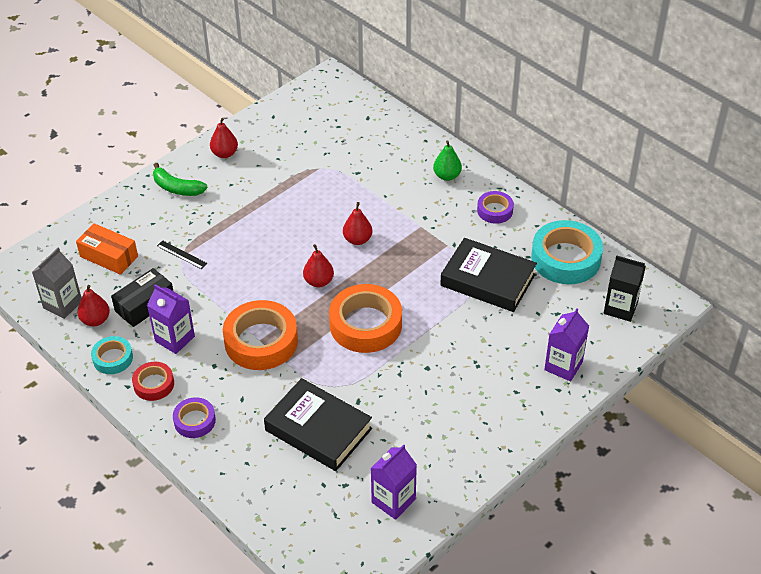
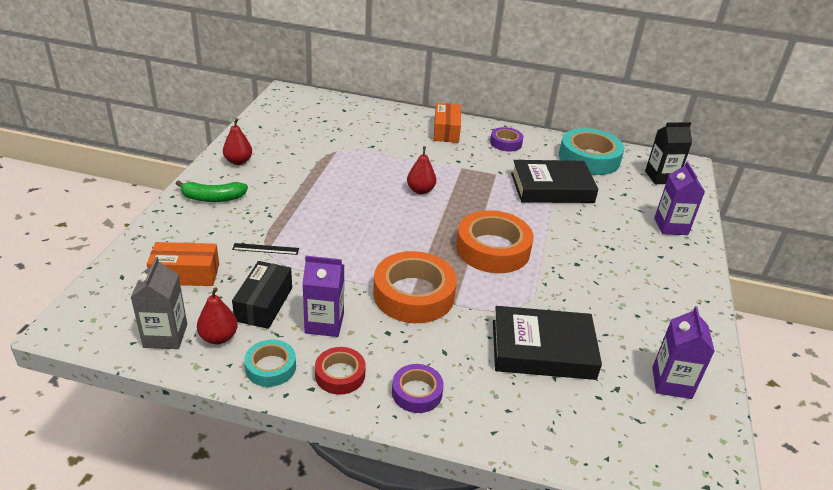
camera: 35 degrees left, 10 degrees down
(319, 281) = (419, 230): red pear -> none
(447, 176) = (446, 131): green pear -> orange box

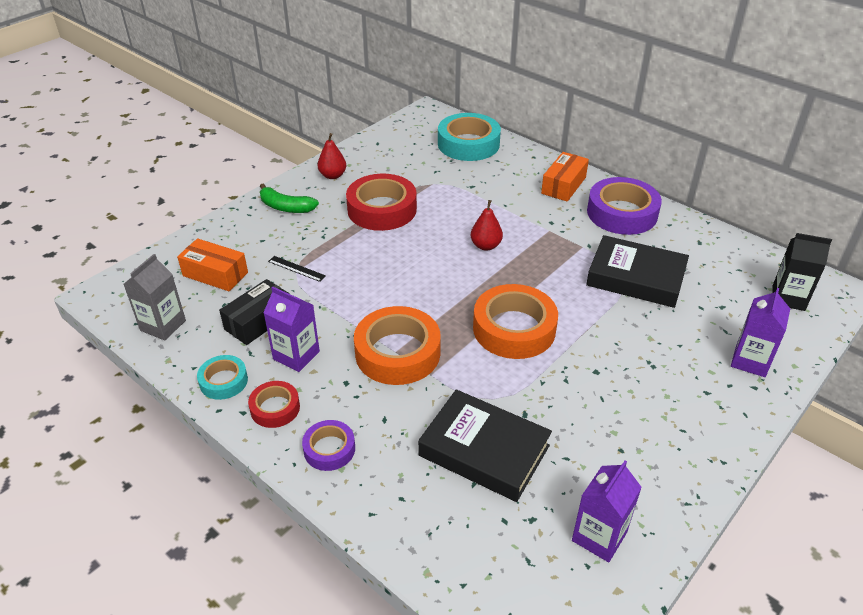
camera: 30 degrees right, 5 degrees up
(219, 337) = (202, 340): red pear -> none
(307, 180) = (382, 209): none -> red tape
(506, 143) = (622, 213): purple tape -> purple tape, size x1.86
(589, 158) = (711, 253): turquoise tape -> turquoise tape (468, 144)

